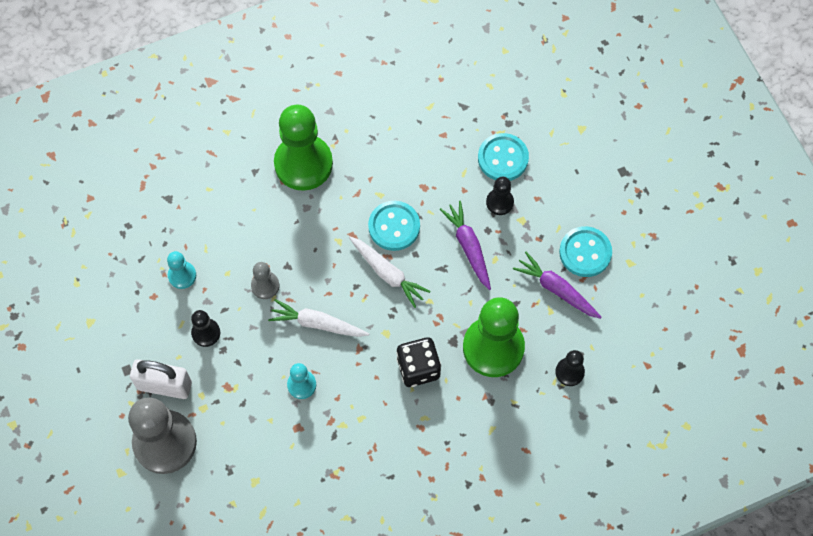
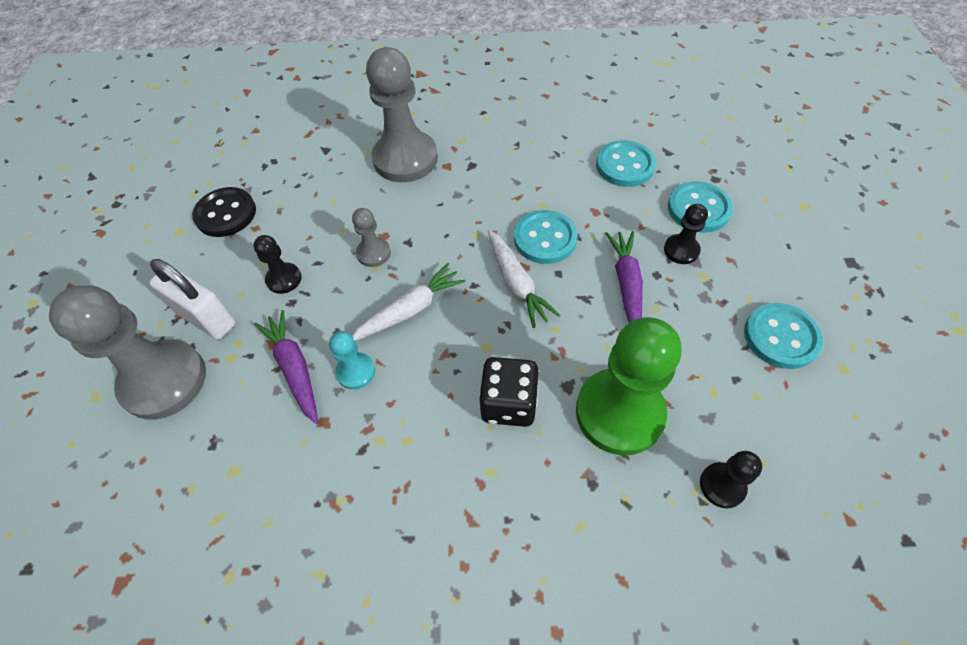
camera: 25 degrees right, 10 degrees down
(120, 292) = (226, 214): none -> black button
(182, 275) = (295, 217): turquoise pawn -> none
(245, 185) = (405, 159): none -> grey pawn
(303, 164) = (473, 156): green pawn -> none
(317, 324) = (410, 310): white carrot -> white carrot turned 105 degrees clockwise
(433, 133) = (625, 165): none -> turquoise button
(556, 289) = (729, 369): purple carrot -> purple carrot (294, 368)

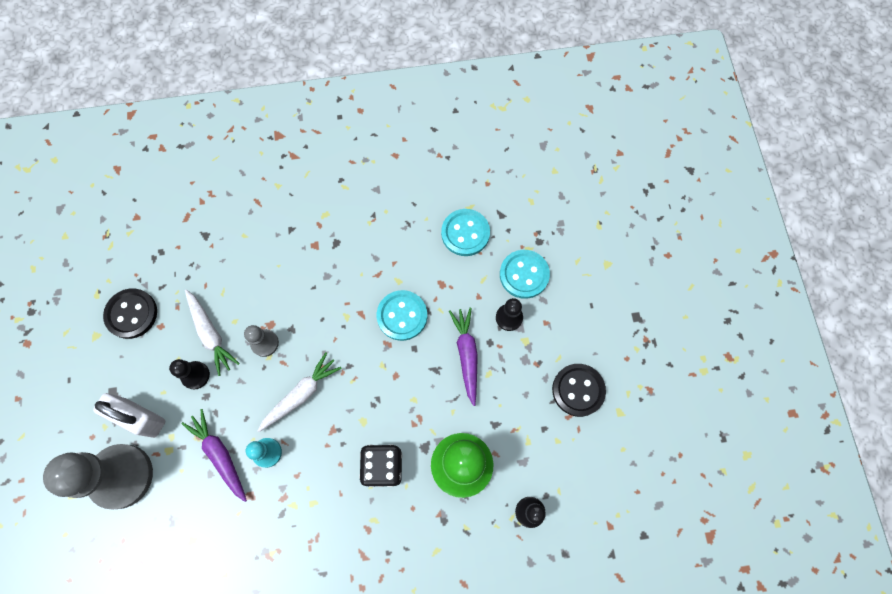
camera: 10 degrees left, 15 degrees up
(405, 159) = (278, 240): grey pawn -> none
(517, 283) = (382, 361): white carrot -> white carrot (211, 334)
(781, 337) = (578, 390): turquoise button -> black button

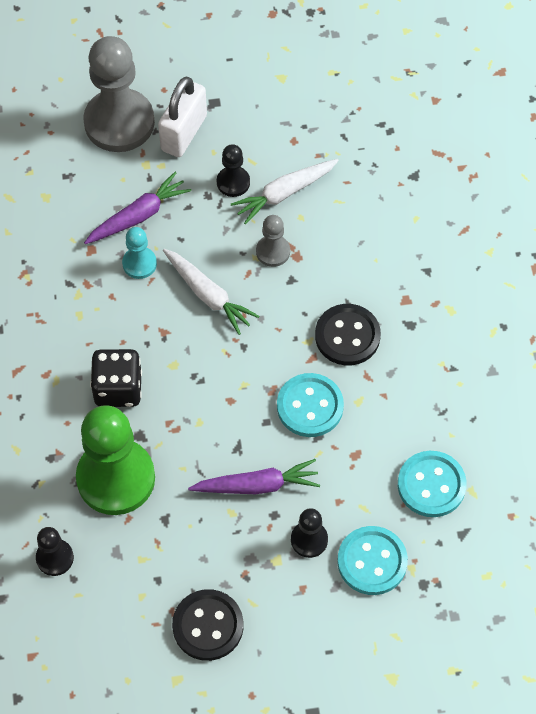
camera: 90 degrees right, 10 degrees down
(131, 314) = (308, 110): black button -> black button (347, 336)

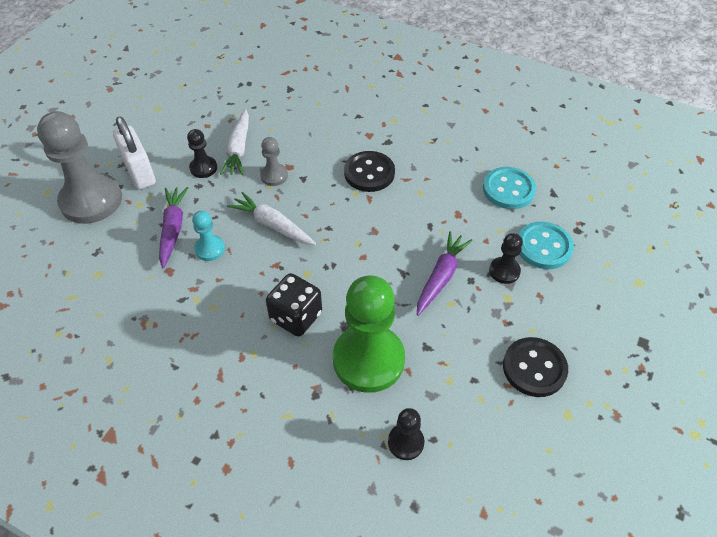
camera: 55 degrees left, 10 degrees down
(208, 295) = (272, 225): white carrot -> white carrot turned 135 degrees counterclockwise
(310, 406) = (404, 217): turquoise button -> none

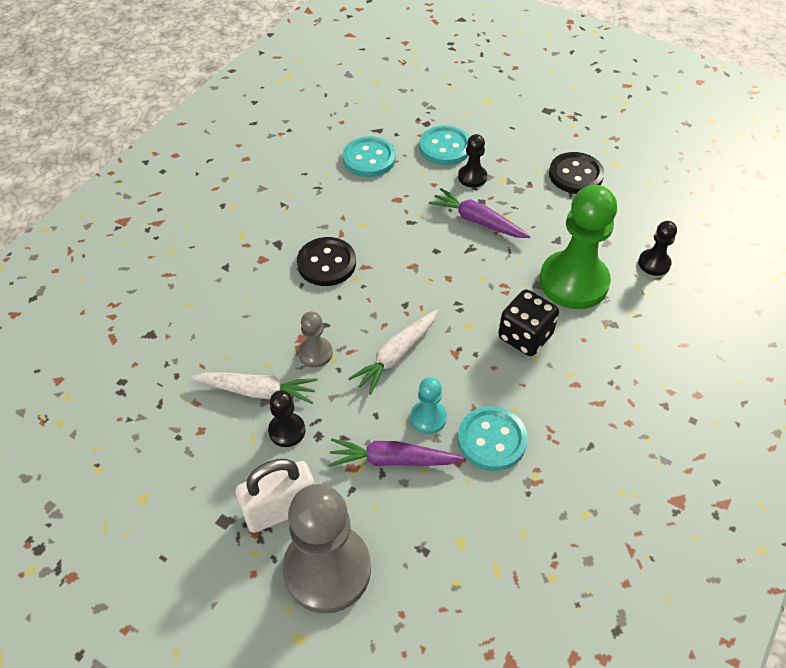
camera: 85 degrees left, 0 degrees up
(186, 292) = (492, 440): none -> turquoise button

